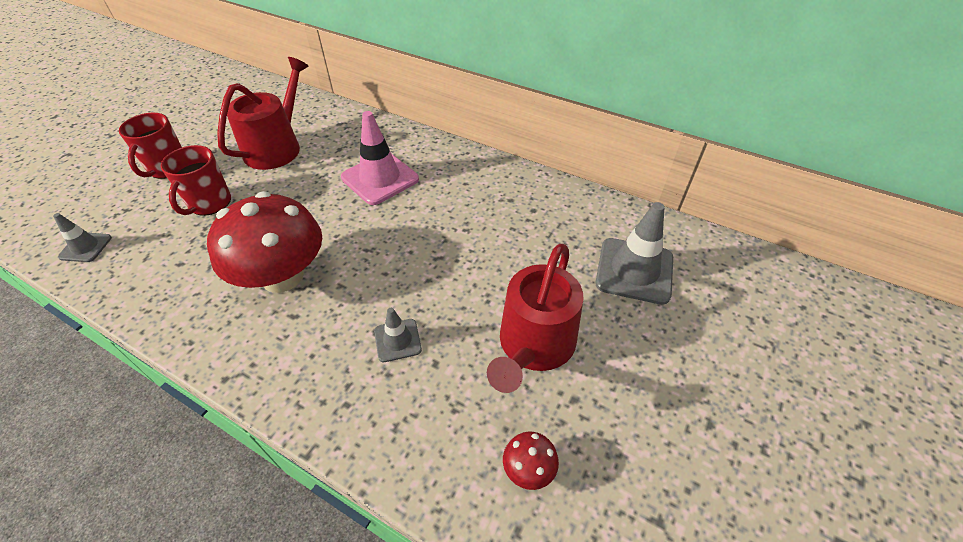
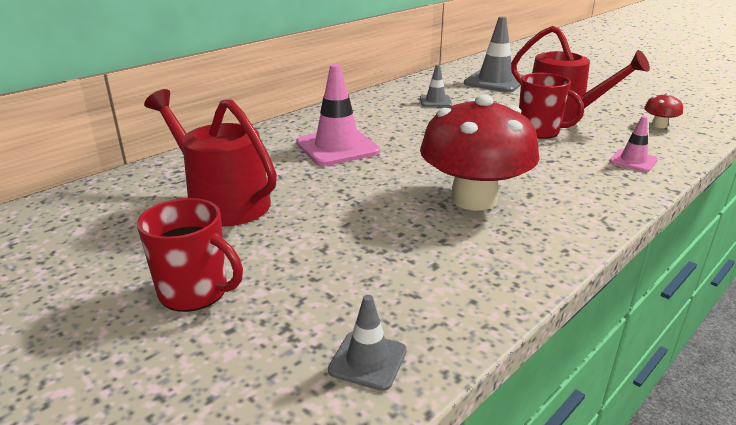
camera: 75 degrees left, 20 degrees down
(209, 203) = (318, 248): red mug -> red mug (539, 131)
(386, 416) = (633, 161): none -> pink traffic cone
(397, 340) = (558, 153): grey traffic cone -> grey traffic cone (435, 101)

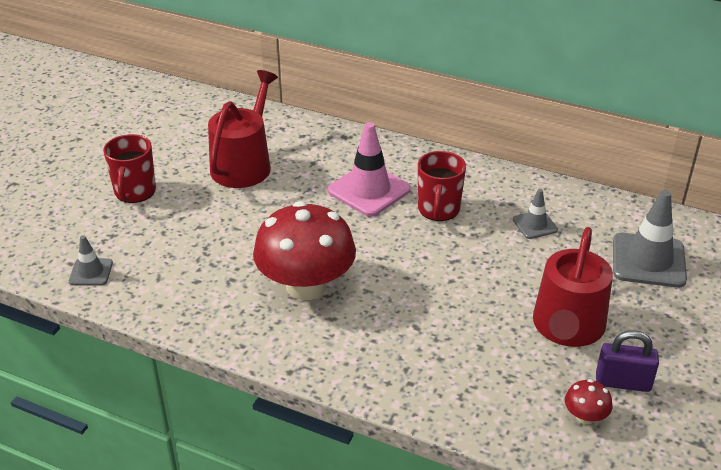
camera: 70 degrees right, 10 degrees up
(539, 131) = (492, 313): red mug -> red mug (438, 210)
(622, 110) = (623, 382): none -> purple padlock
(633, 161) = (450, 389): pink traffic cone -> none

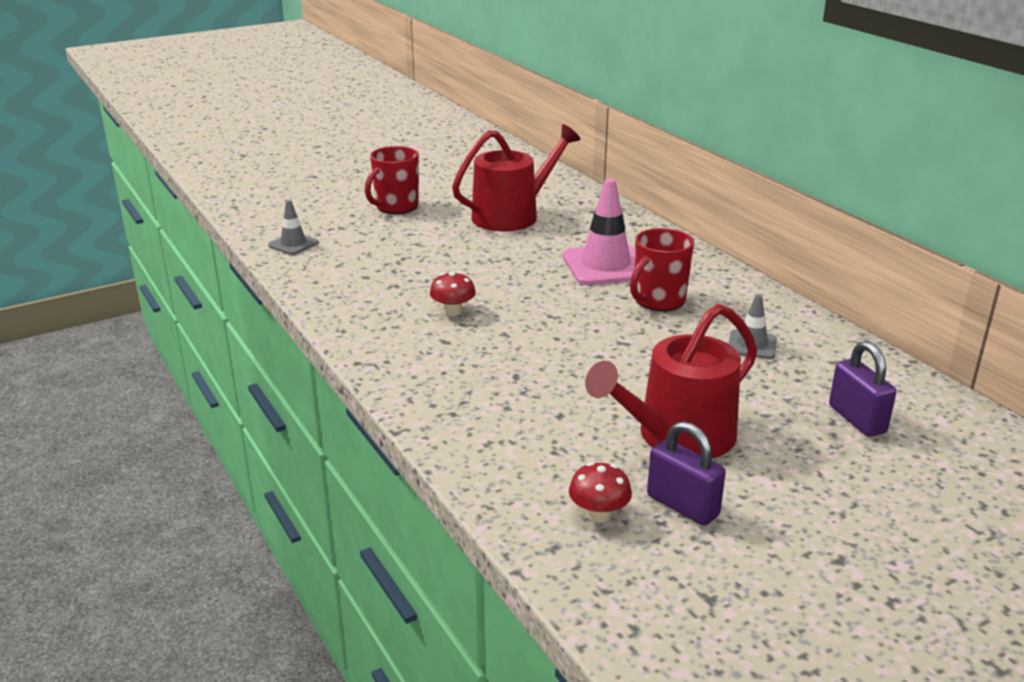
camera: 35 degrees right, 10 degrees down
(306, 286) = (453, 311): red mushroom -> red mushroom, size x0.41
(648, 260) = (857, 419): grey traffic cone -> purple padlock

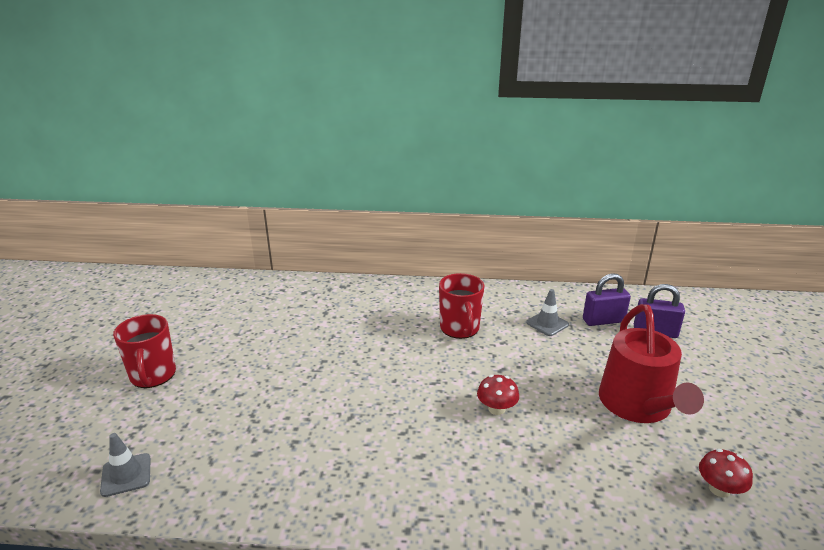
camera: 55 degrees left, 0 degrees up
(453, 311) = (376, 428): red mushroom -> red mushroom (496, 409)
(512, 215) = (259, 327): red watering can -> none
(605, 266) = (389, 325): pink traffic cone -> none
(682, 506) = (722, 444): purple padlock -> purple padlock (603, 321)

